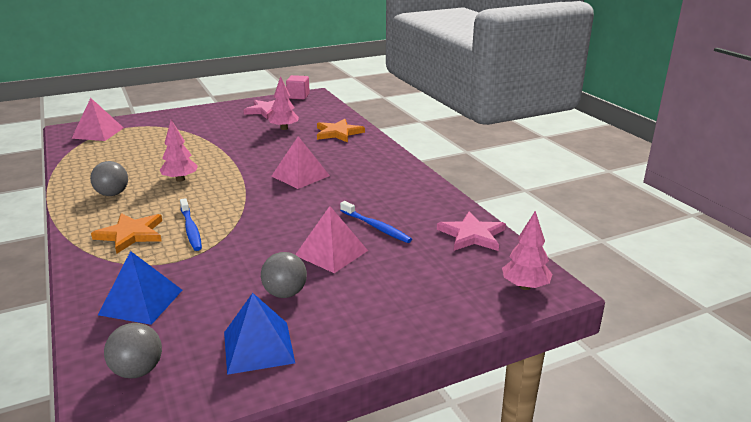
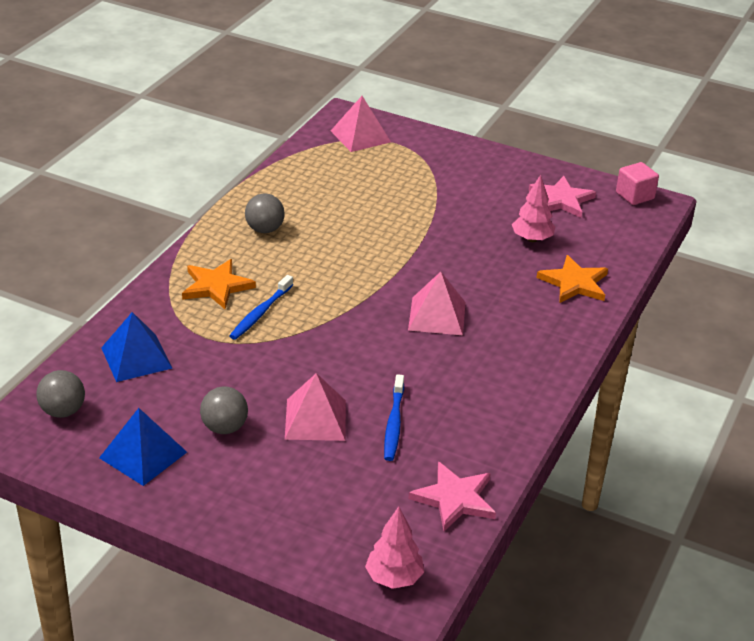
camera: 50 degrees right, 10 degrees up
(180, 179) = (335, 248): pink tree -> none

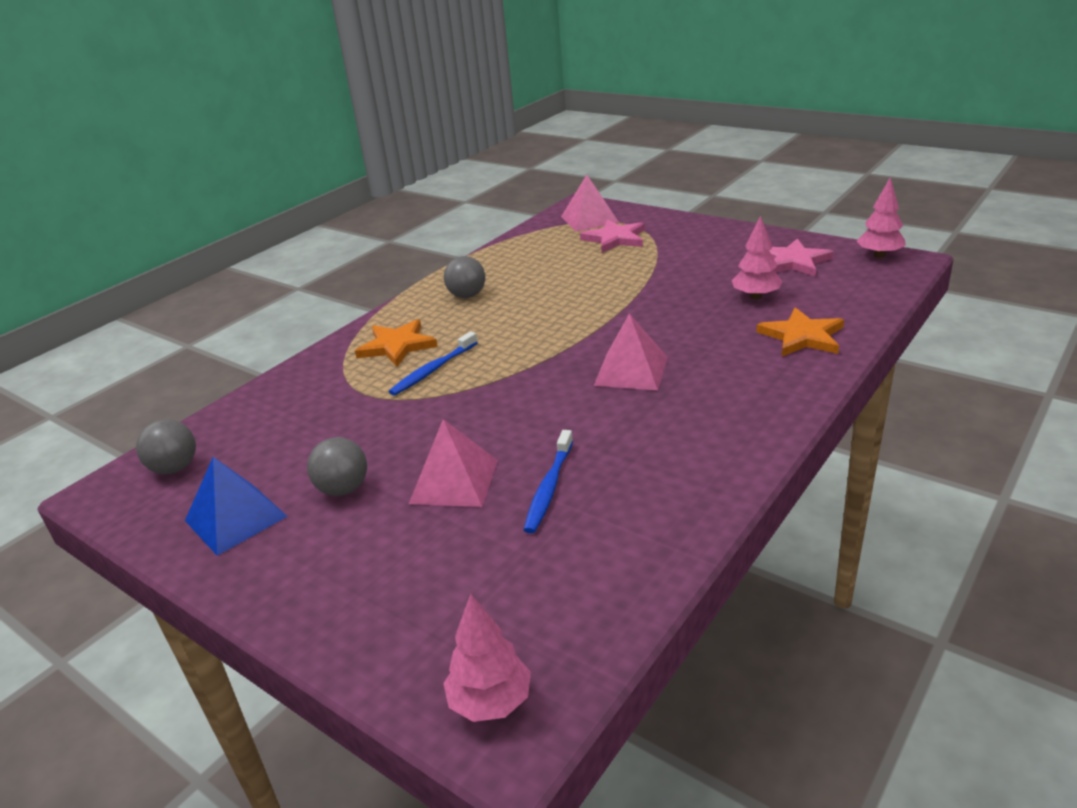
camera: 15 degrees right, 5 degrees down
(136, 357) = (281, 414): blue pyramid -> none
(455, 499) = (606, 587): pink star -> pink star (615, 239)
(635, 196) = (879, 255): pink cube -> pink tree

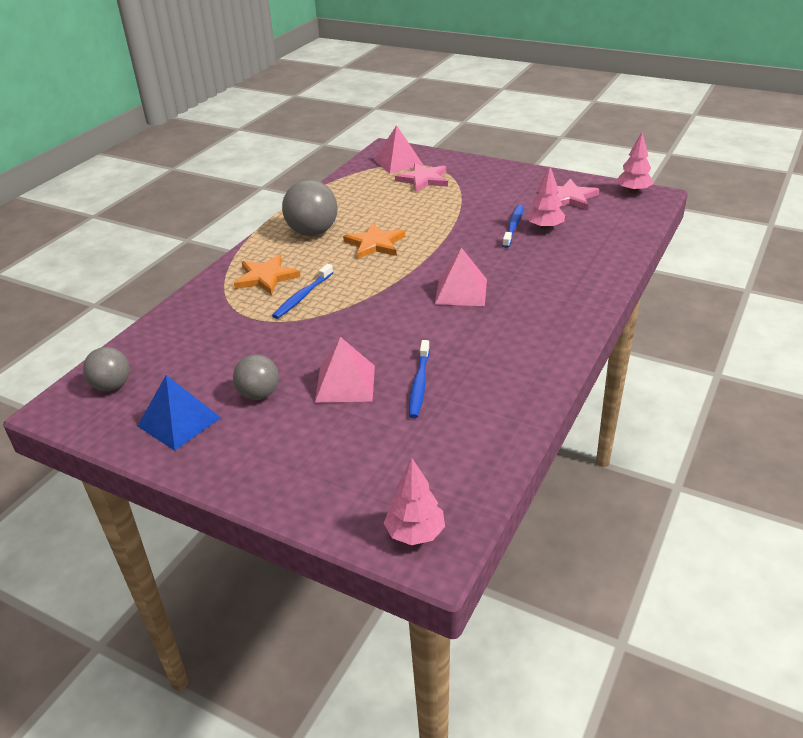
camera: 10 degrees left, 5 degrees up
(467, 296) = (312, 232): grey ball -> grey ball, size x1.60
(715, 294) = (513, 226): none -> blue toothbrush
(802, 336) = (585, 259): orange star -> orange star (375, 244)

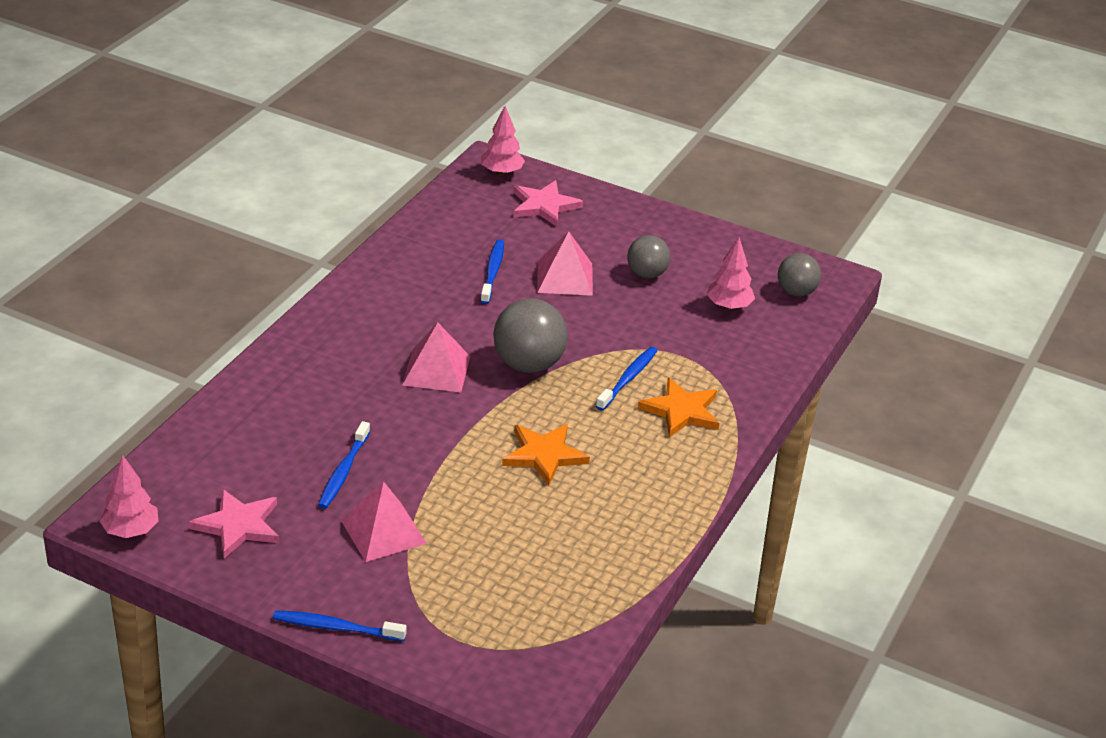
camera: 175 degrees right, 0 degrees up
(179, 422) = (713, 256): blue pyramid -> none
(312, 232) = (636, 485): grey ball -> grey ball (528, 364)
(398, 162) = (510, 654): pink pyramid -> pink pyramid (383, 531)
(423, 180) = (466, 595): pink star -> pink star (544, 206)
(493, 165) = (336, 628): none -> blue toothbrush
(545, 228) = (299, 464): pink tree -> pink tree (728, 306)

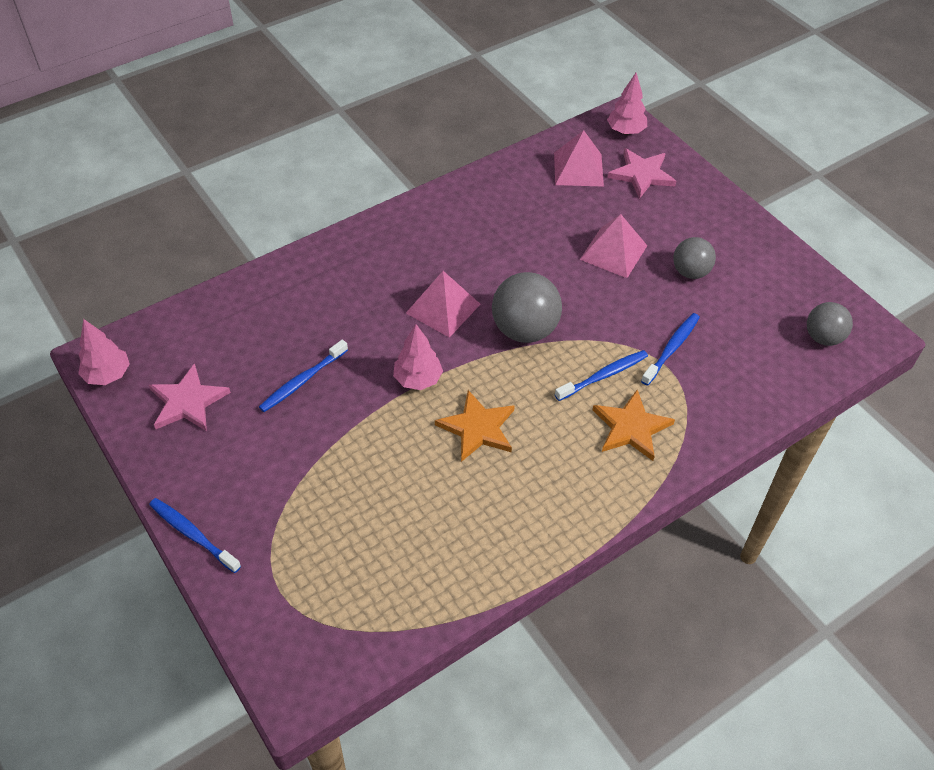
camera: 30 degrees right, 15 degrees up
(383, 531) = (294, 453): pink pyramid -> pink pyramid (578, 169)
(492, 272) = (554, 226): blue toothbrush -> blue toothbrush (671, 349)
(728, 306) = (746, 331): pink tree -> pink tree (418, 379)

